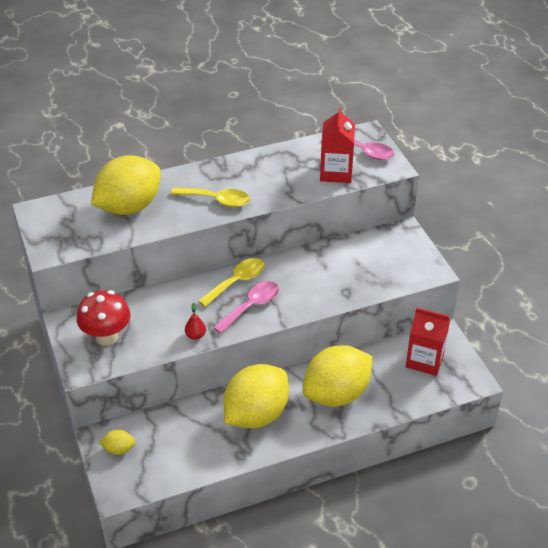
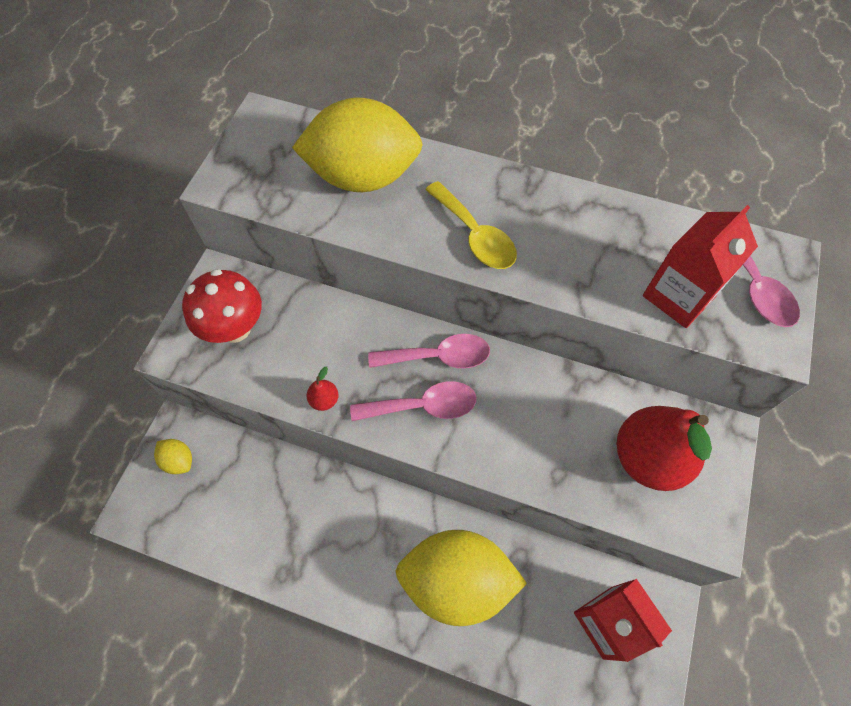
camera: 40 degrees right, 20 degrees up
(237, 282) = (438, 357): yellow spoon -> pink spoon
(256, 414) = (345, 533): yellow lemon -> none
(380, 260) = (648, 458): none -> red pear

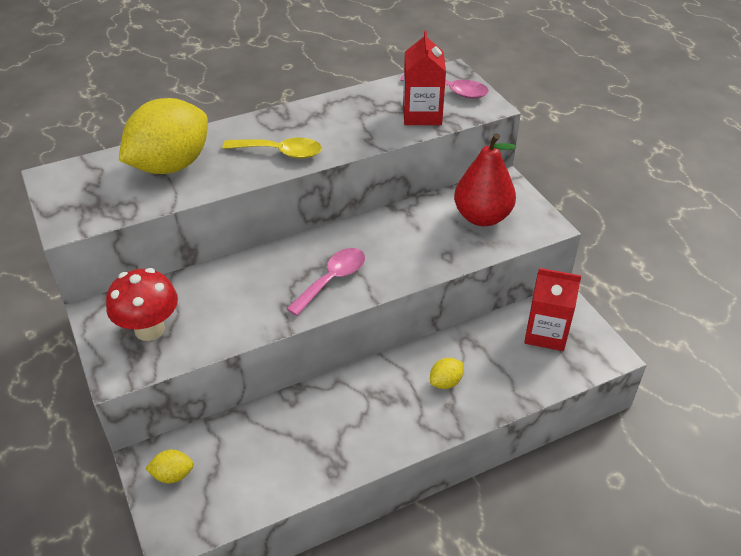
camera: 45 degrees left, 20 degrees down
(324, 400) = (264, 320): red pear -> none
(438, 357) = (311, 252): pink spoon -> none
(457, 581) = (445, 382): yellow lemon -> yellow lemon, size x0.41

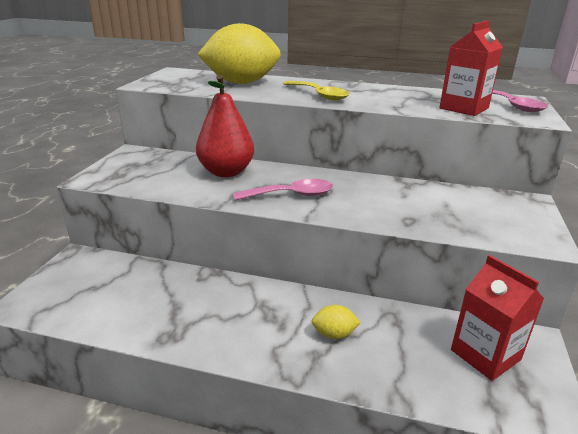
camera: 40 degrees right, 15 degrees down
(149, 329) = (142, 169): red mushroom -> none
(173, 475) = (75, 273): yellow lemon -> none
(482, 217) = (476, 211): red pear -> red pear (226, 172)

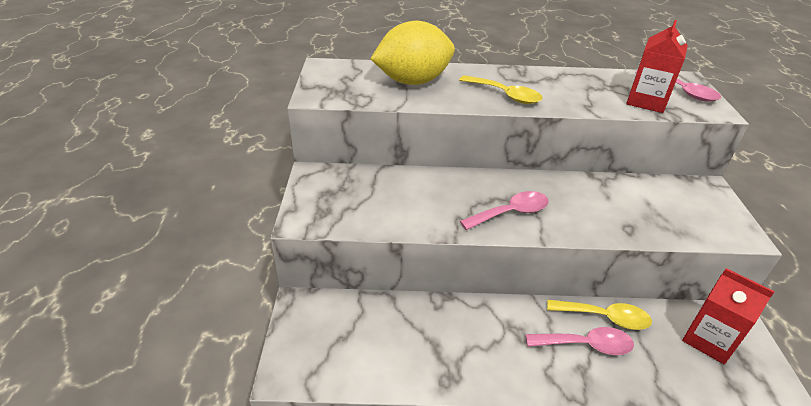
camera: 15 degrees left, 10 degrees up
(226, 172) = (430, 190): red pear -> none
(334, 334) = (586, 345): yellow lemon -> pink spoon
(370, 314) = (605, 317): none -> yellow spoon

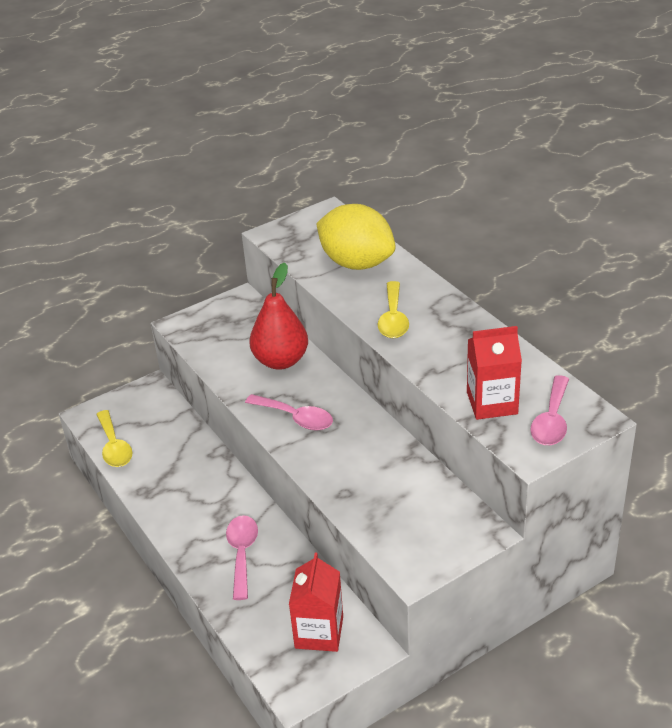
camera: 60 degrees right, 0 degrees up
(425, 189) = (280, 361): none -> red pear
(586, 345) = (242, 553): pink spoon -> pink spoon turned 150 degrees counterclockwise
(605, 317) = (286, 555): yellow spoon -> yellow spoon (114, 447)

